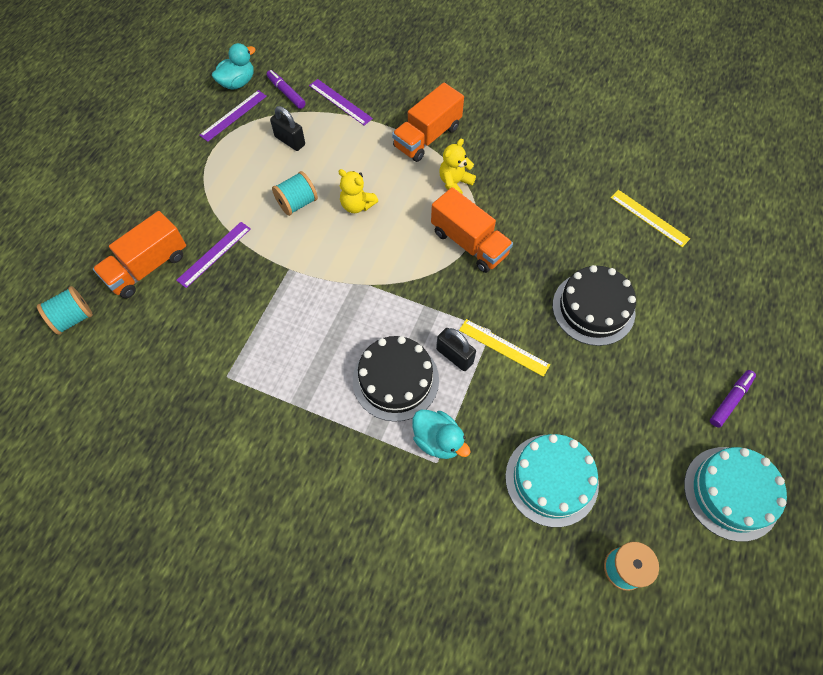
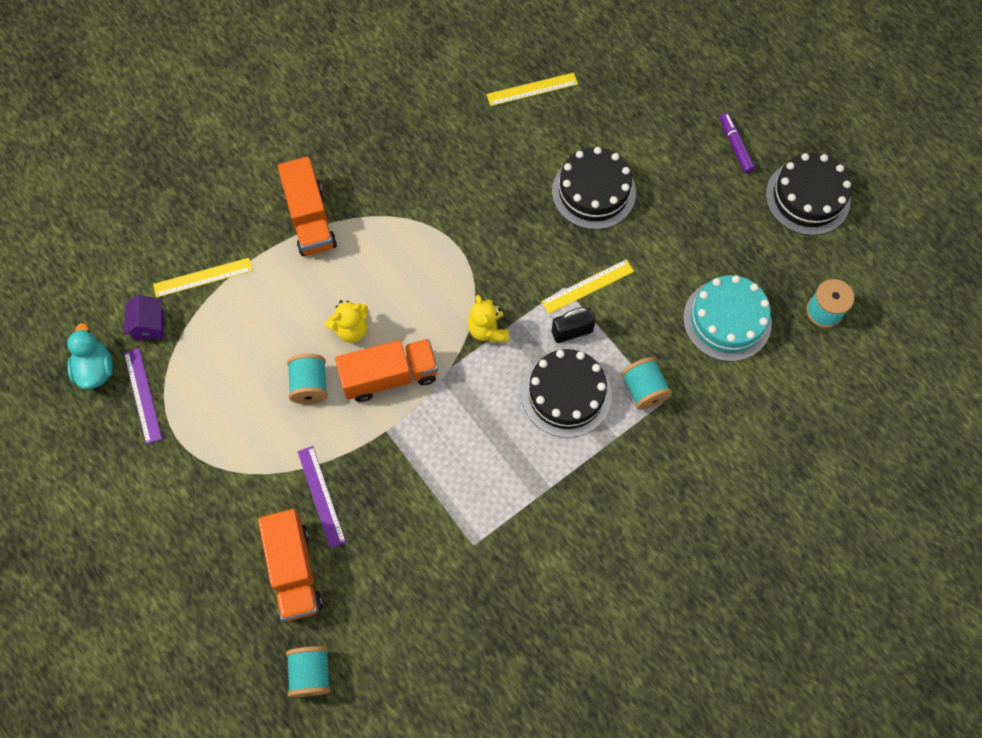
camera: 60 degrees left, 5 degrees up
(286, 93) = (149, 325): purple marker -> purple house
(290, 141) = (221, 353): black padlock -> none
(340, 102) = (203, 277): purple ruler -> yellow ruler
(438, 440) = (644, 389): turquoise duck -> turquoise spool
(455, 183) = (385, 226): yellow teddy bear -> yellow teddy bear (488, 330)
(469, 243) = (462, 252): orange truck -> orange truck (389, 376)
(731, 493) = (807, 197): turquoise cake -> black cake

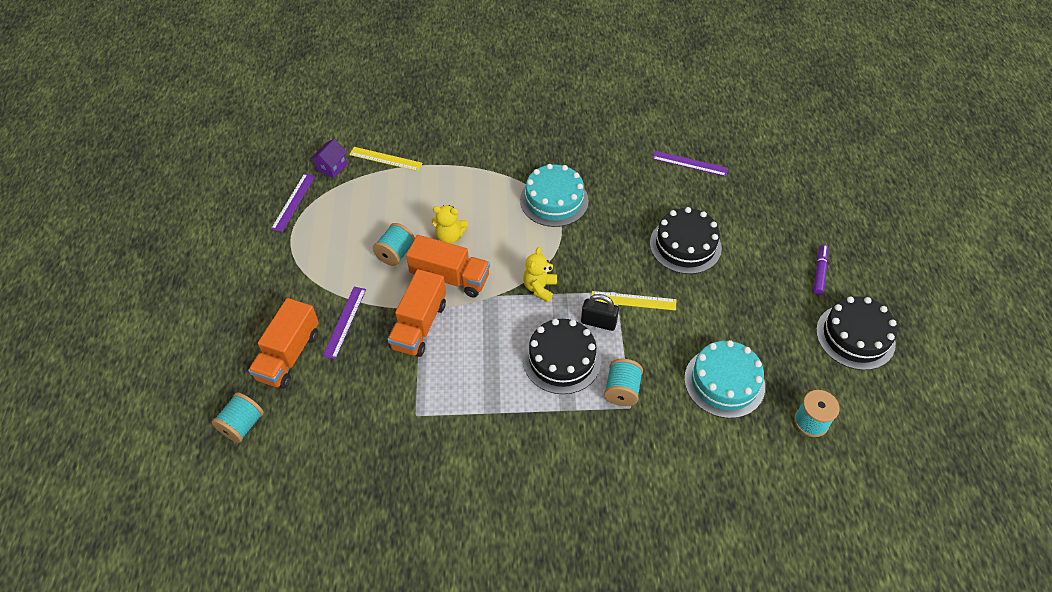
camera: 35 degrees right, 15 degrees down
(96, 369) = (281, 173): turquoise duck -> none
(310, 219) = (478, 162): orange truck -> orange truck (419, 325)
(427, 218) = (554, 200): none -> turquoise cake
(532, 89) = (689, 163): yellow ruler -> purple ruler

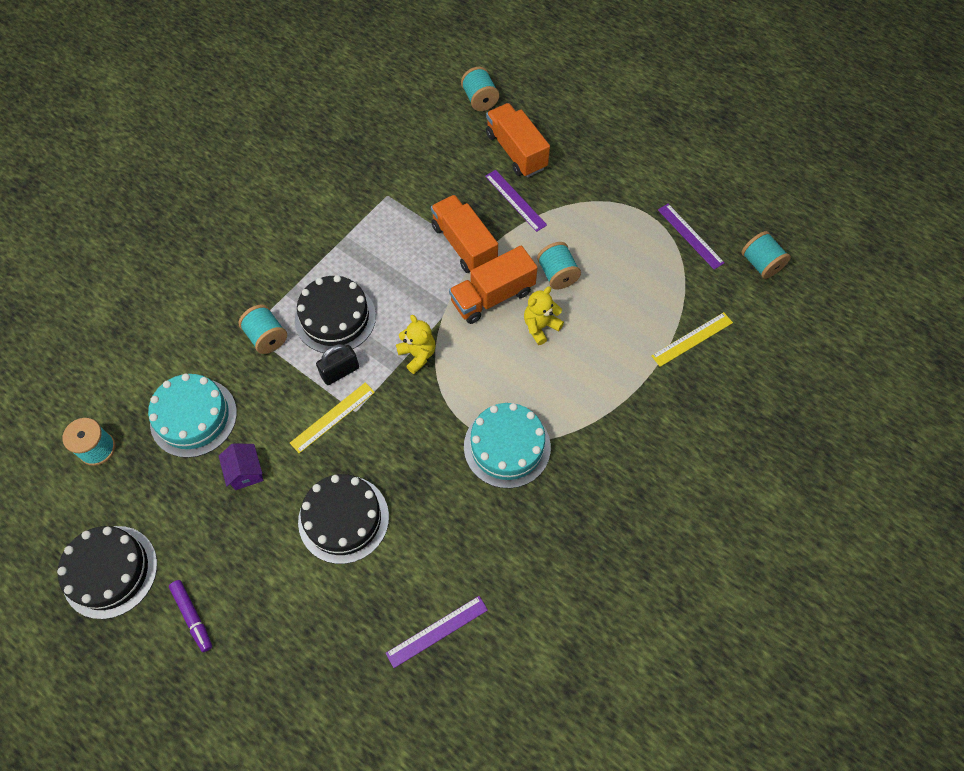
camera: 130 degrees right, 10 degrees up
(289, 156) = (760, 264): none -> turquoise spool
(332, 167) = (716, 289): purple house -> purple house (246, 472)

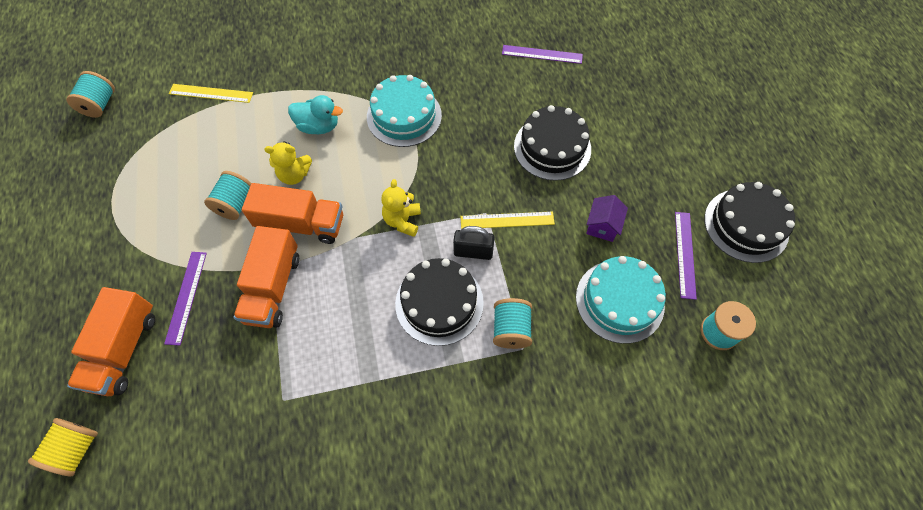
camera: 140 degrees left, 0 degrees up
(192, 616) = (696, 158): purple marker -> none
(480, 99) = (76, 449): turquoise spool -> yellow spool
(568, 380) = (318, 126): none -> turquoise duck
(690, 236) = (110, 159): purple ruler -> purple ruler (685, 254)

